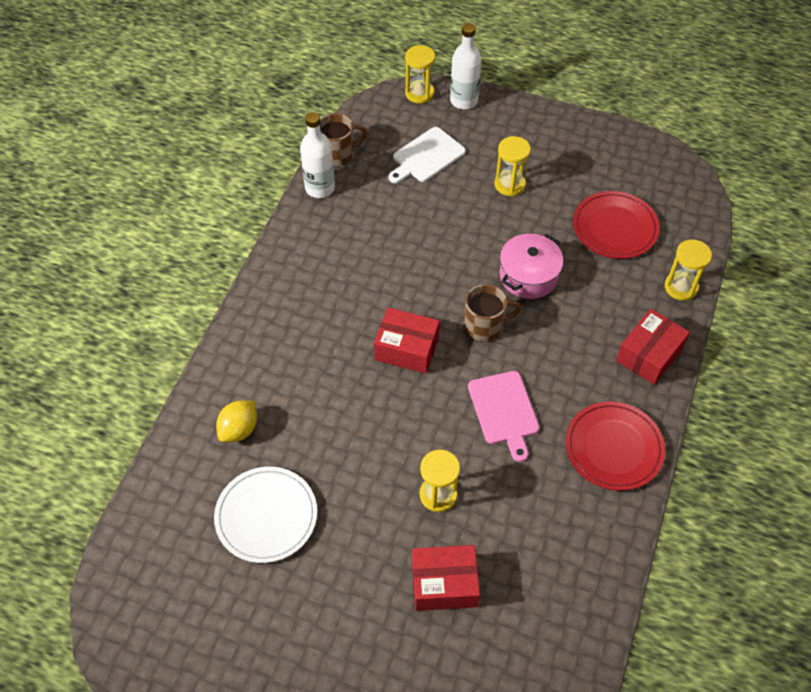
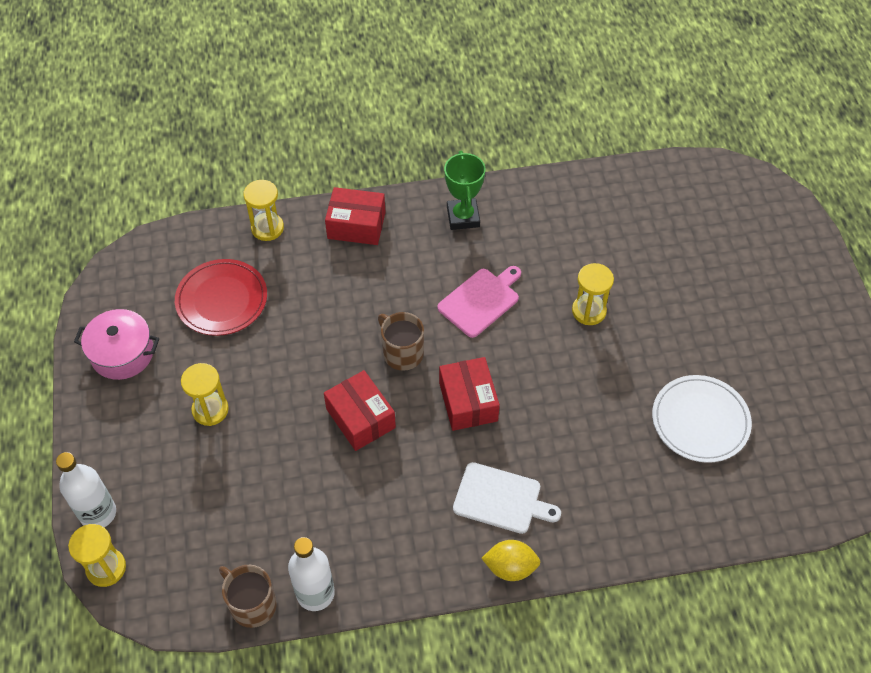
camera: 120 degrees left, 0 degrees up
(239, 429) = (644, 491): yellow lemon -> yellow lemon (510, 567)
(426, 156) = (209, 508): white cutting board -> white cutting board (501, 499)
(444, 584) = (655, 274): red box -> red box (360, 418)
(528, 276) = (323, 343): pink pot -> pink pot (122, 353)
(613, 448) = (463, 217): red plate -> green trophy

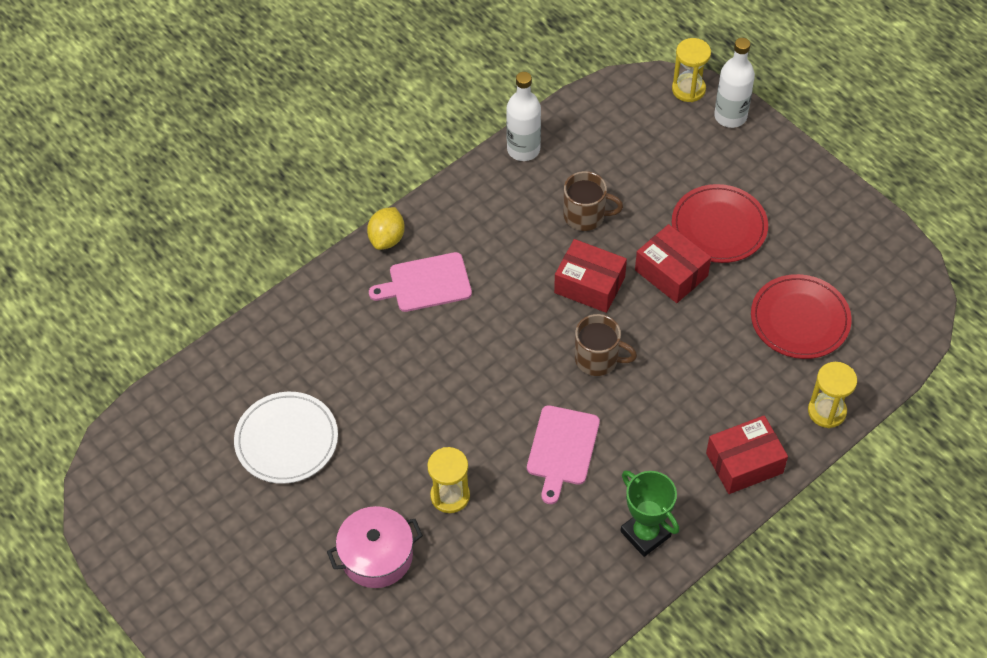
camera: 150 degrees right, 0 degrees up
(122, 353) = (836, 230): pink pot -> pink pot (377, 556)
(210, 410) = (719, 226): yellow hourglass -> red plate
(252, 604) = (564, 121): brown mug -> brown mug (585, 216)
(468, 402) = (507, 347): red box -> red box (671, 273)
(501, 499) = (426, 283): white cutting board -> pink cutting board
(510, 567) = (387, 239): yellow lemon -> yellow lemon turned 45 degrees counterclockwise

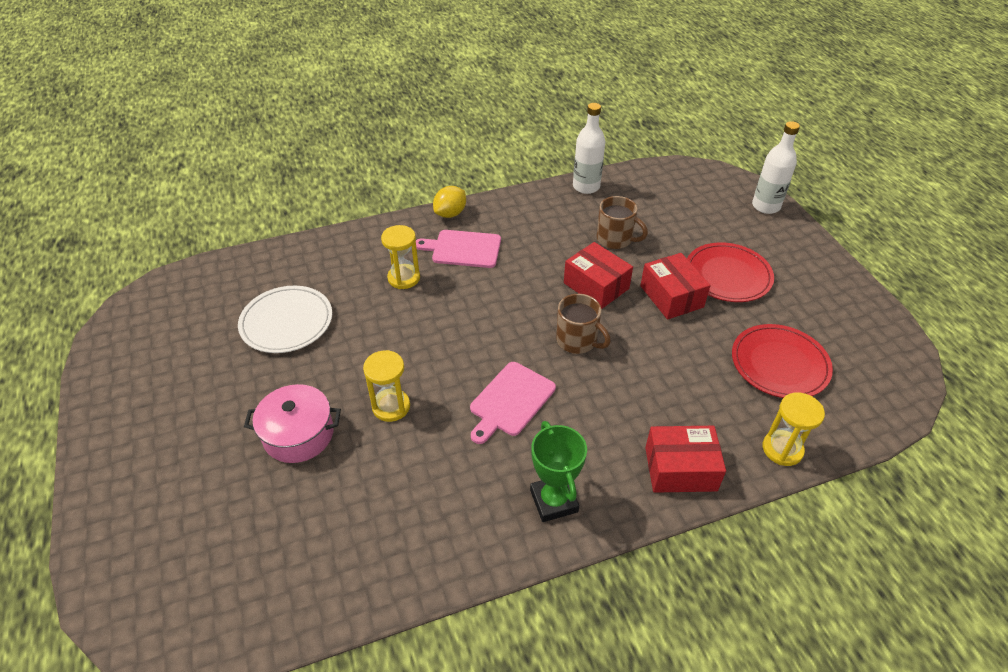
camera: 20 degrees right, 10 degrees down
(688, 89) = (736, 182): yellow hourglass -> yellow hourglass (404, 278)

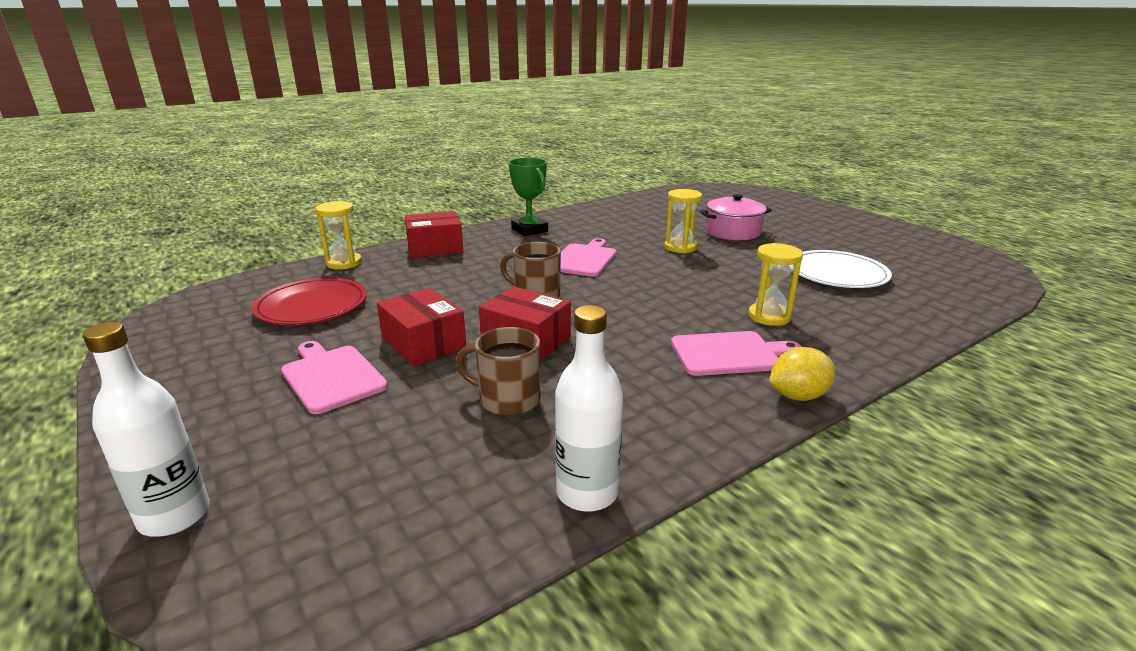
camera: 165 degrees right, 20 degrees down
(450, 213) = (798, 396): yellow lemon -> yellow lemon turned 45 degrees clockwise
(727, 275) = (332, 376): red plate -> pink cutting board

